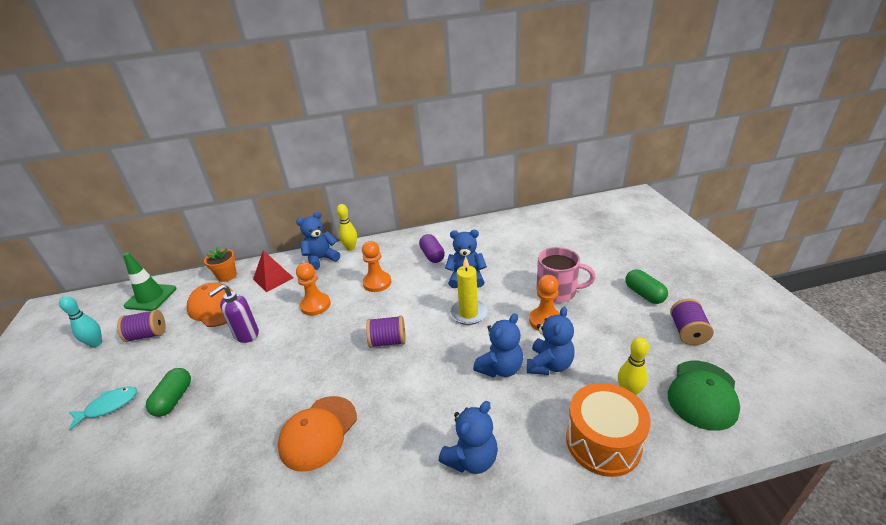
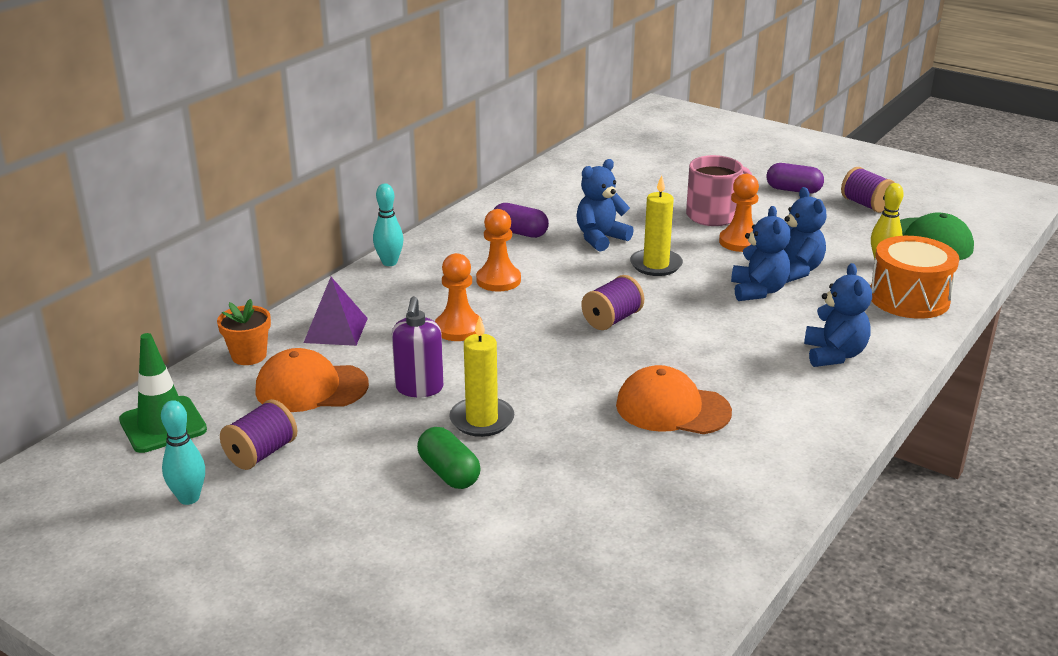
camera: 45 degrees left, 5 degrees down
(108, 406) = (368, 522): turquoise fish -> none
(235, 373) = (482, 420): none -> yellow candle
(273, 278) = (336, 330): red pyramid -> purple pyramid
(318, 432) = (672, 408): orange cap -> orange cap turned 120 degrees clockwise
(321, 259) = (368, 287): blue teddy bear -> none
(350, 248) = (389, 262): yellow bowling pin -> turquoise bowling pin
(644, 294) = (793, 190): green capsule -> purple capsule

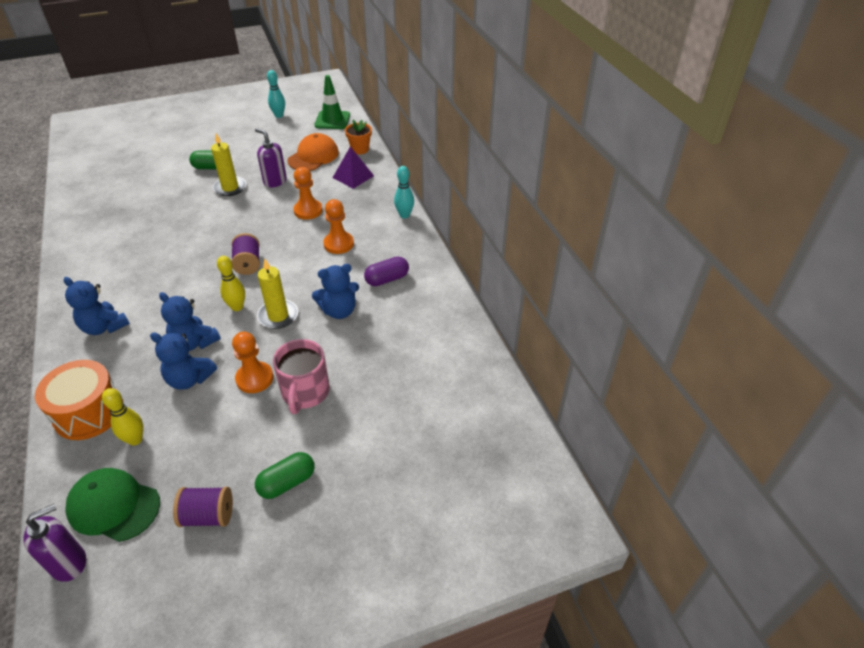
camera: 125 degrees right, 15 degrees up
(261, 453) = (284, 134): purple spool -> none
(600, 238) = (339, 311): blue teddy bear -> blue teddy bear turned 75 degrees clockwise
(672, 408) = (157, 242): orange cap -> none
(681, 292) = (237, 307): none -> yellow bowling pin
(793, 190) = (287, 482): purple capsule -> green capsule
(985, 233) = (69, 563): none -> purple soap dispenser

